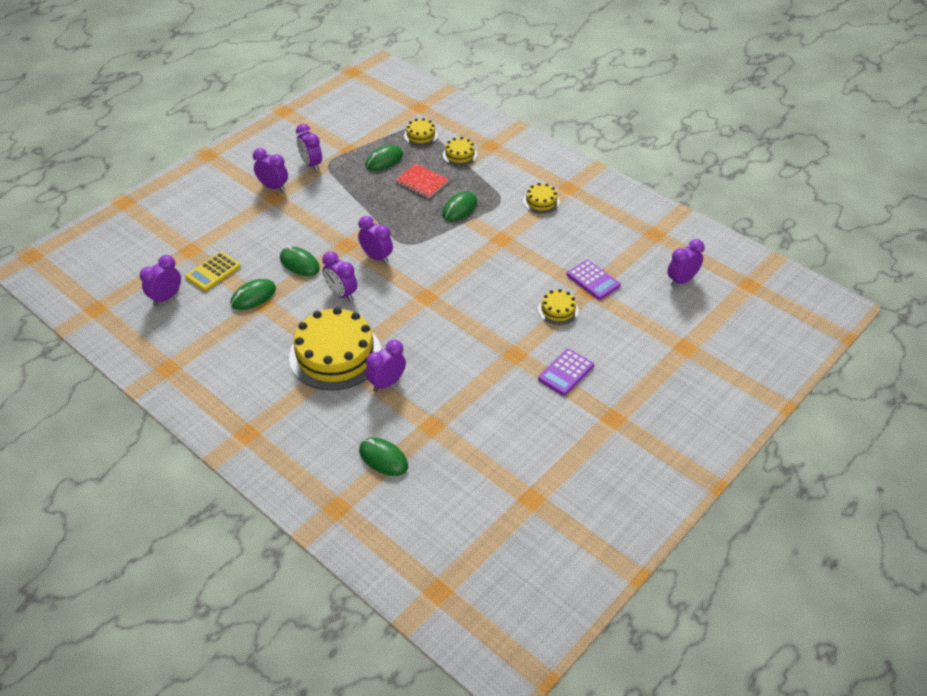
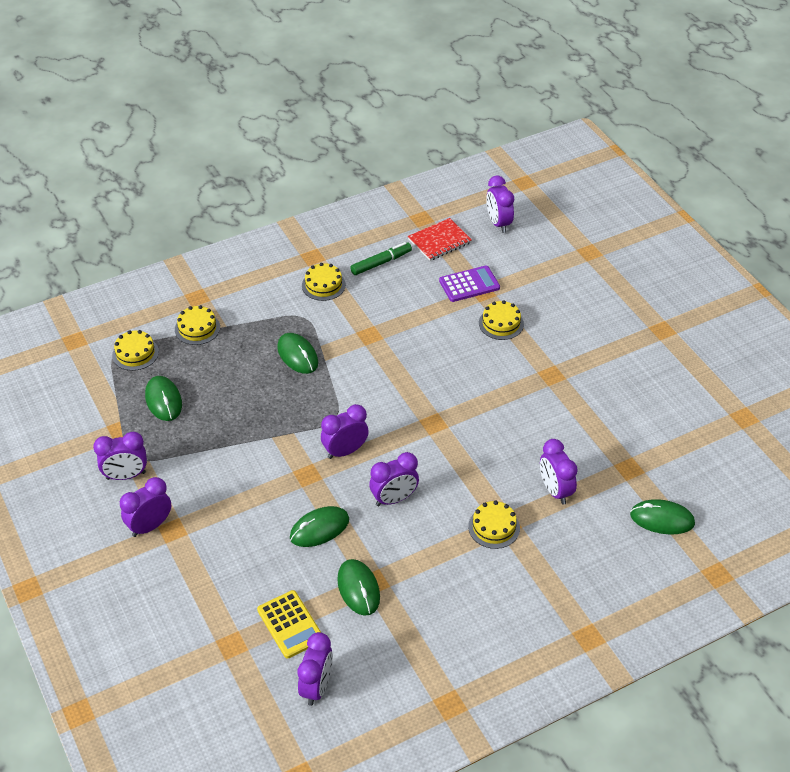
camera: 70 degrees left, 0 degrees up
(166, 298) = (316, 687): purple clock -> purple clock turned 135 degrees counterclockwise
(335, 355) = (494, 527): yellow cake -> yellow cake, size x0.46
(383, 458) = (662, 519): green mouse -> green mouse turned 45 degrees clockwise
(422, 182) = (229, 376): red notebook -> red notebook (439, 241)
(566, 372) = (591, 344): purple calculator -> none
(585, 224) = (381, 263): none -> green marker

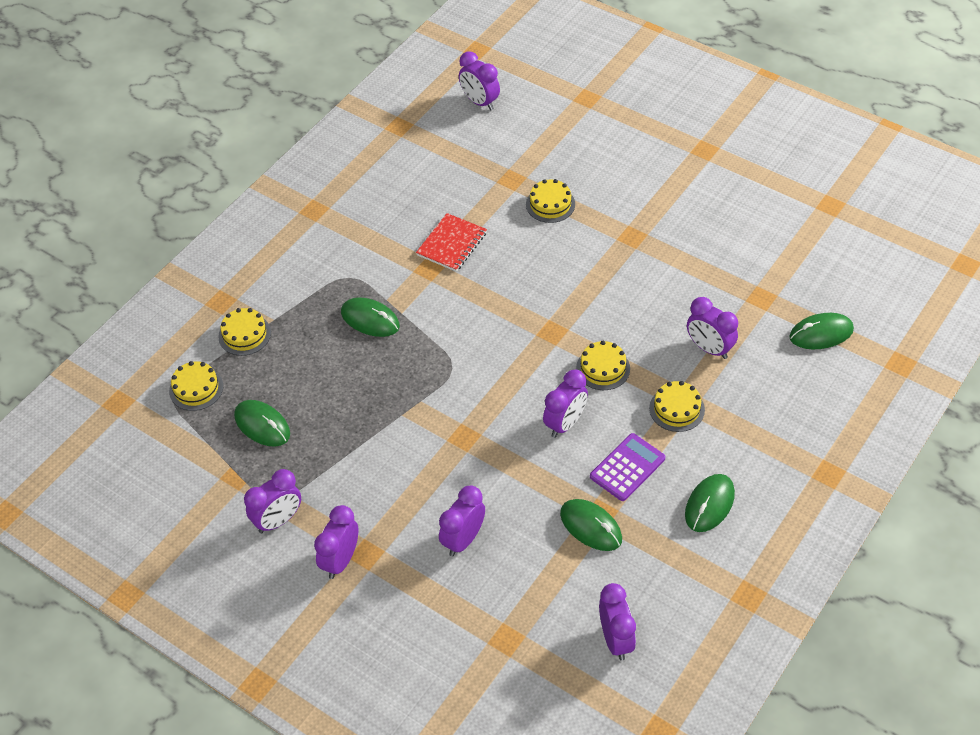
camera: 25 degrees left, 5 degrees up
(290, 624) = (549, 592): yellow calculator -> none
(319, 529) = (513, 485): green mouse -> green mouse (709, 504)
(323, 285) = (346, 235): yellow cake -> yellow cake (603, 368)
(345, 451) = (485, 397): purple clock -> purple clock (463, 540)
(381, 263) = (389, 189): green marker -> none
(439, 241) = (433, 143): red notebook -> red notebook (451, 244)
(469, 284) = (493, 176): purple calculator -> purple calculator (627, 467)

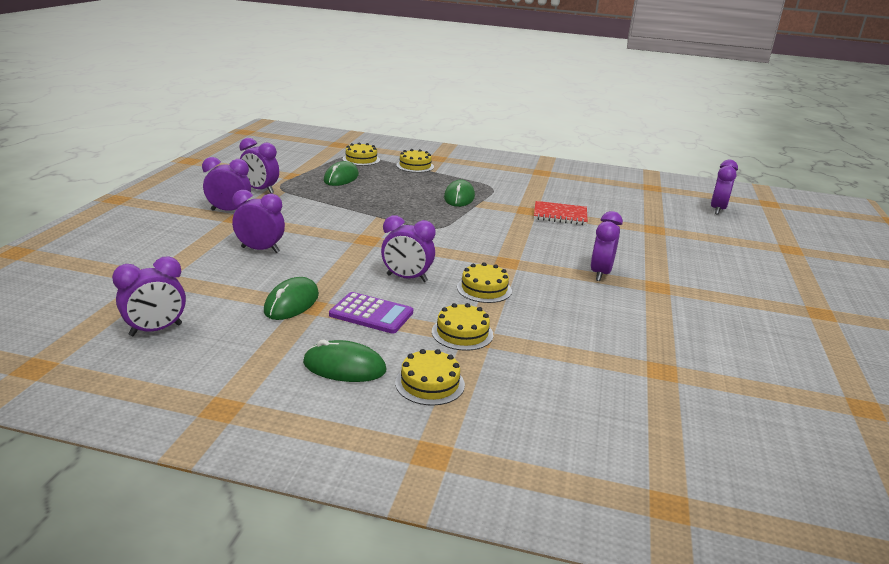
camera: 65 degrees right, 25 degrees down
(550, 204) = (648, 246): yellow cake -> yellow cake (430, 383)
(709, 348) = (558, 344): purple clock -> purple clock (600, 273)
(821, 333) = (652, 422): green mouse -> none

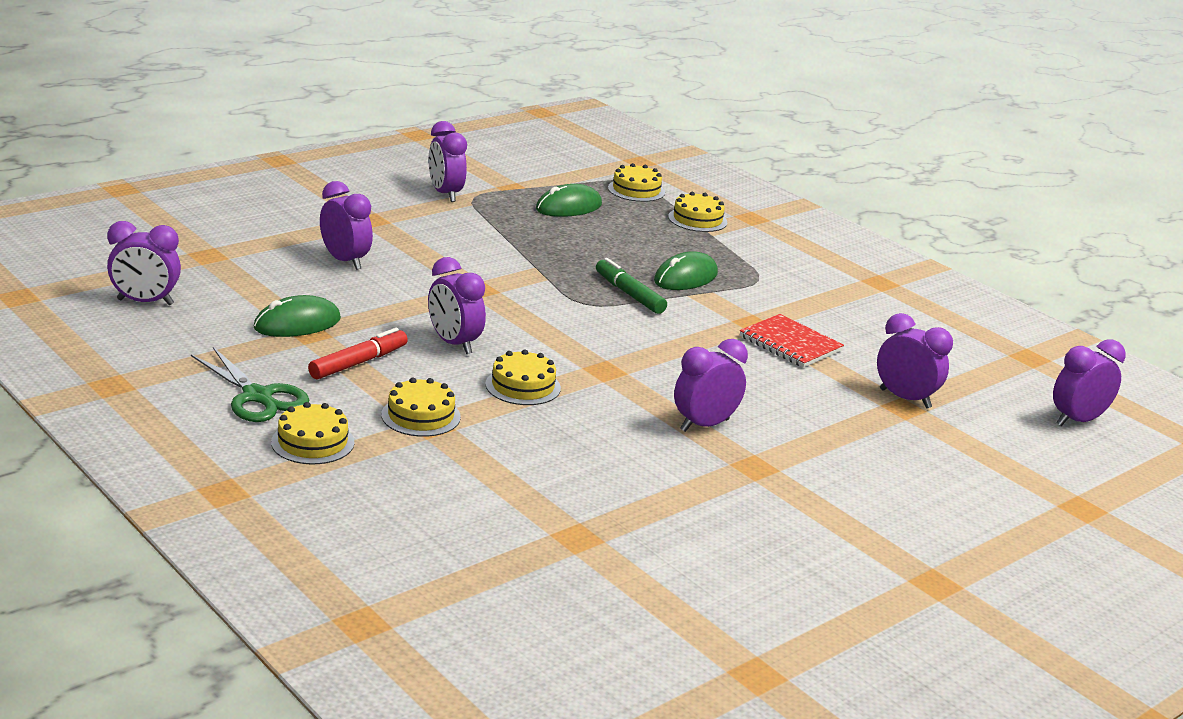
camera: 35 degrees right, 0 degrees up
(229, 211) = (374, 209): purple clock -> purple clock (905, 399)
(344, 367) = (258, 397): green mouse -> green scissors
(371, 314) = (358, 363): purple calculator -> red marker
(448, 215) = (629, 294): none -> green marker

